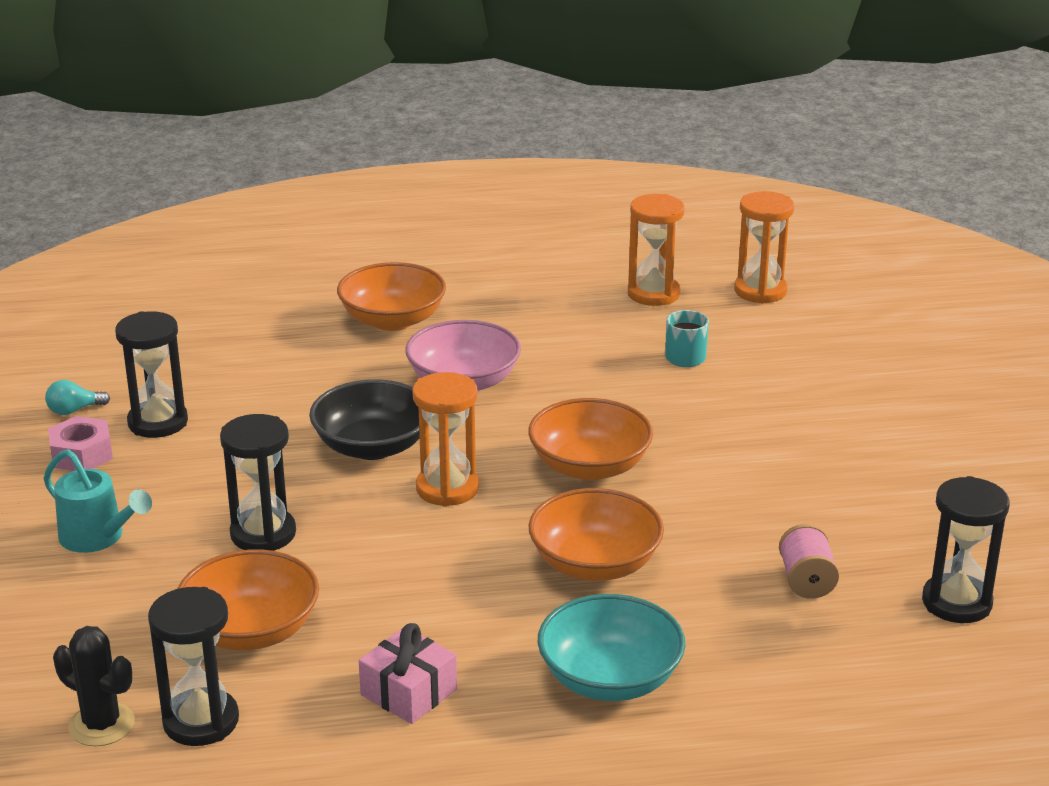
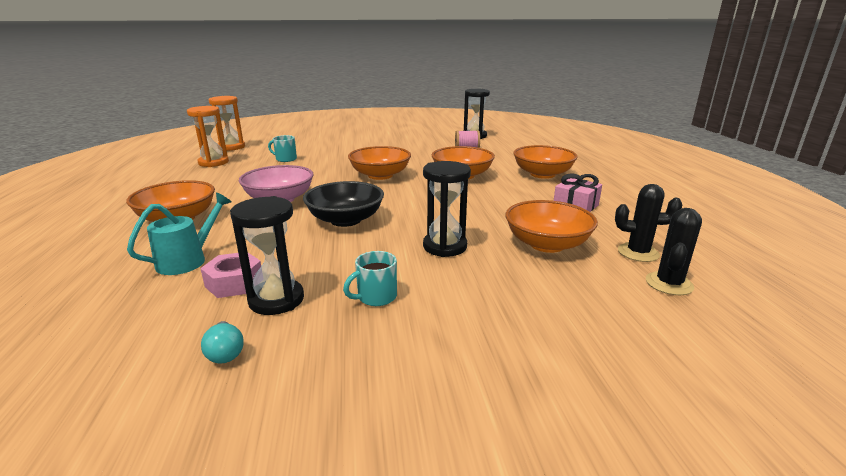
camera: 90 degrees left, 5 degrees down
(82, 454) = (318, 336): pink nut -> pink nut (234, 283)
(98, 538) = (456, 310): turquoise watering can -> turquoise watering can (188, 260)
(144, 483) = (376, 297): none -> turquoise mug
(201, 721) = (638, 253): black hourglass -> black cactus
(447, 488) = (396, 201): orange hourglass -> none
(610, 679) = (542, 174): turquoise bowl -> orange bowl

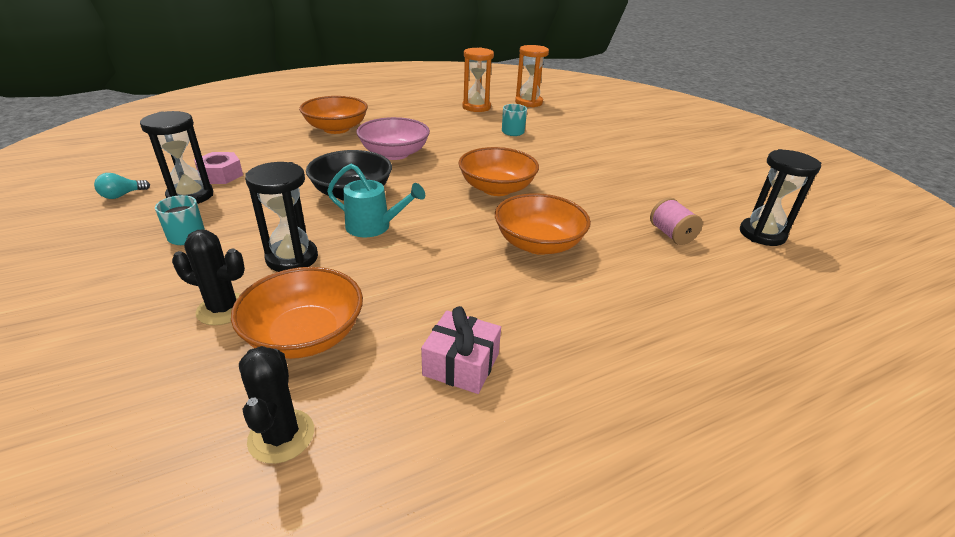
camera: 70 degrees right, 10 degrees up
(188, 260) = (260, 151): turquoise watering can -> turquoise watering can (374, 227)
(542, 174) = (604, 322): orange bowl -> none
(669, 284) = (174, 465): black cactus -> black cactus (223, 309)

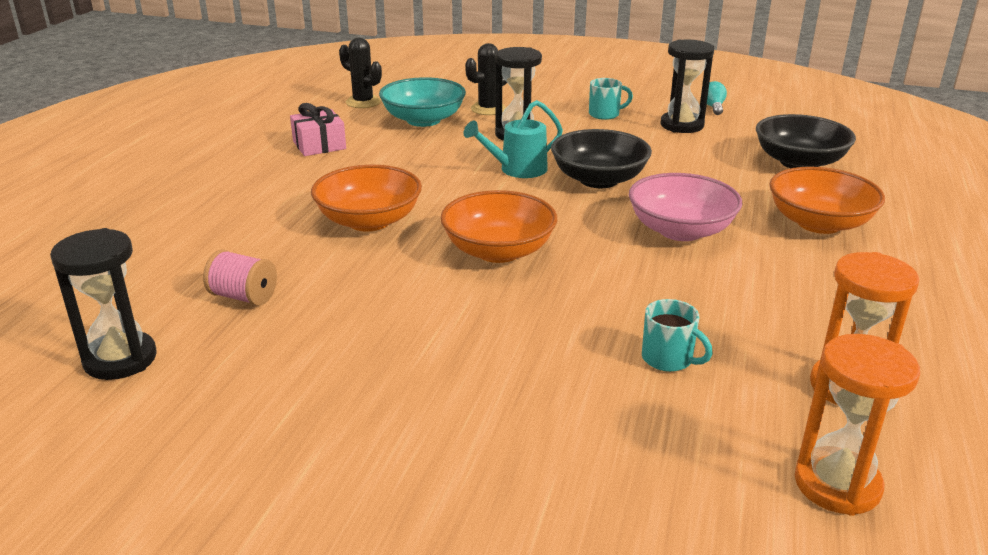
camera: 135 degrees right, 5 degrees down
(221, 175) = (718, 141): pink nut -> none
(241, 146) = (799, 162): none -> black bowl
(305, 335) = (423, 120): orange bowl -> turquoise bowl

